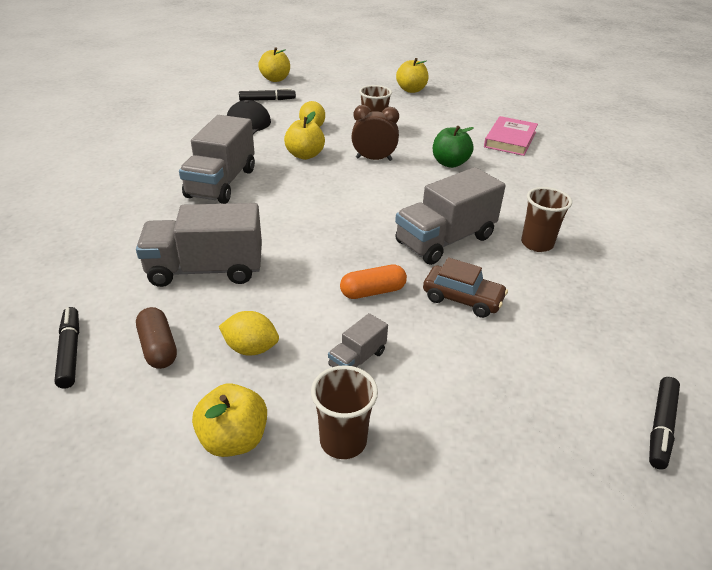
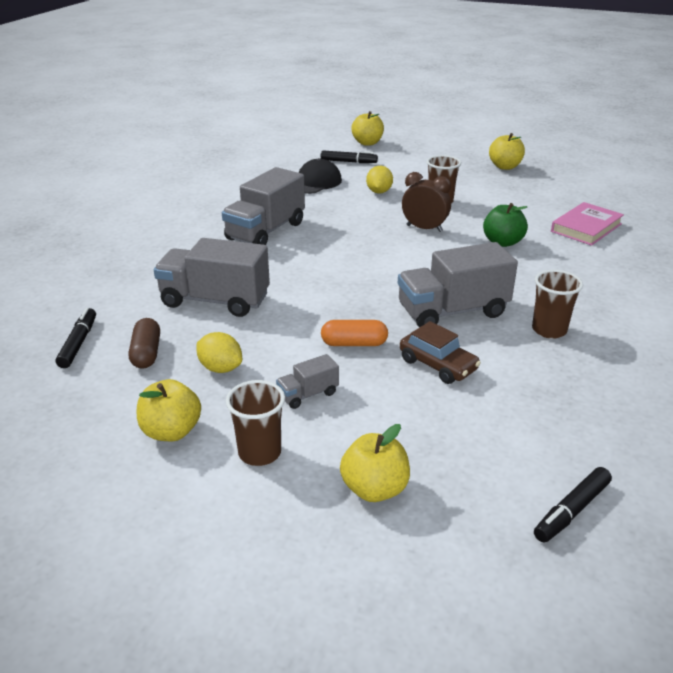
camera: 20 degrees right, 5 degrees down
(305, 155) = (357, 216): yellow apple -> yellow apple (374, 489)

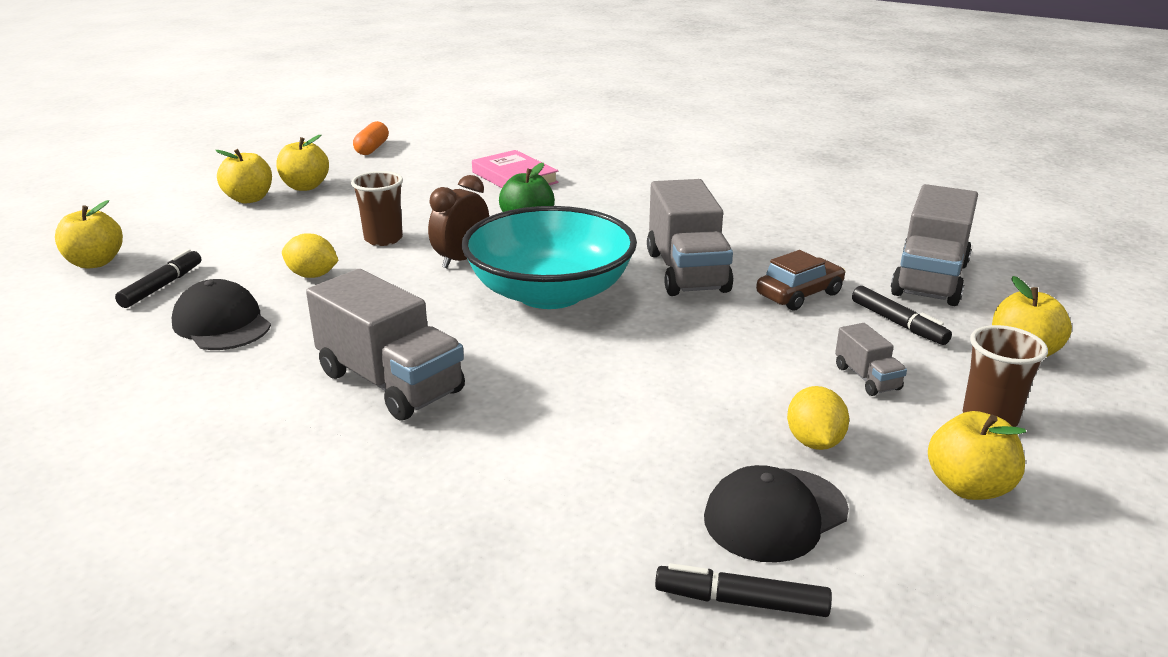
camera: 80 degrees left, 5 degrees down
(146, 353) = (775, 514): brown capsule -> black cap
(215, 300) = (619, 442): grey truck -> grey truck (929, 279)
(220, 368) = (814, 442): yellow lemon -> yellow lemon turned 45 degrees counterclockwise
(354, 343) = (753, 338): orange capsule -> orange capsule (372, 148)
(390, 262) = (550, 293): none -> turquoise bowl
(473, 157) = (249, 199): none -> yellow apple
(549, 330) = (732, 231): brown cup -> none
(571, 511) = (1012, 270): black marker -> black marker (898, 323)

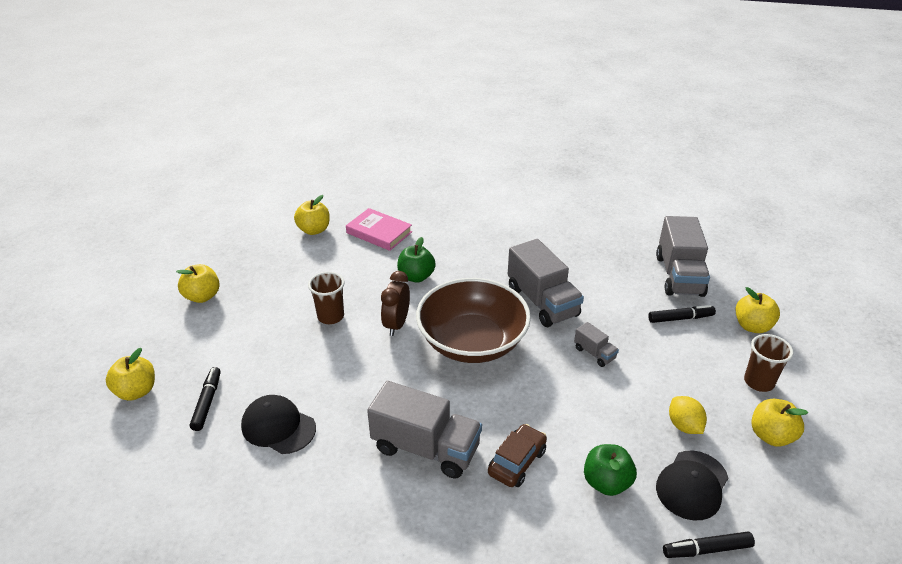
camera: 20 degrees left, 10 degrees up
(305, 187) = (235, 274): yellow apple -> yellow apple (314, 230)
(312, 275) = (307, 364): yellow lemon -> none
(372, 148) = (255, 221): orange capsule -> none
(550, 293) = (472, 342): turquoise bowl -> brown bowl
(629, 478) = (606, 482): none -> green apple
(799, 294) = (616, 306): brown car -> brown car (517, 462)
(867, 378) = (686, 368): grey truck -> grey truck (594, 353)
(898, 323) = (680, 318): black marker -> black marker turned 45 degrees counterclockwise

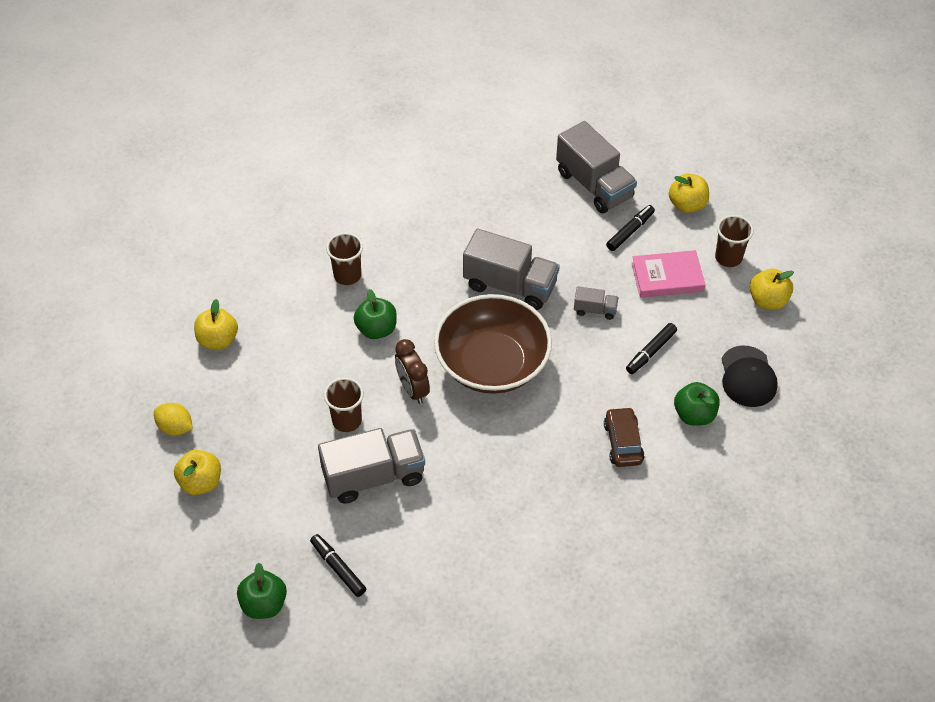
camera: 40 degrees left, 15 degrees up
(136, 391) = (264, 604): yellow apple -> green apple
(278, 427) = (421, 544): black cap -> none
(379, 232) = (286, 302): pink book -> pink book (667, 277)
(426, 448) = (550, 479): grey truck -> grey truck (374, 476)
(434, 238) = (347, 275): none -> brown cup
(684, 426) = (707, 332): yellow lemon -> yellow lemon (175, 427)
(707, 549) = (790, 418): black marker -> black marker (651, 352)

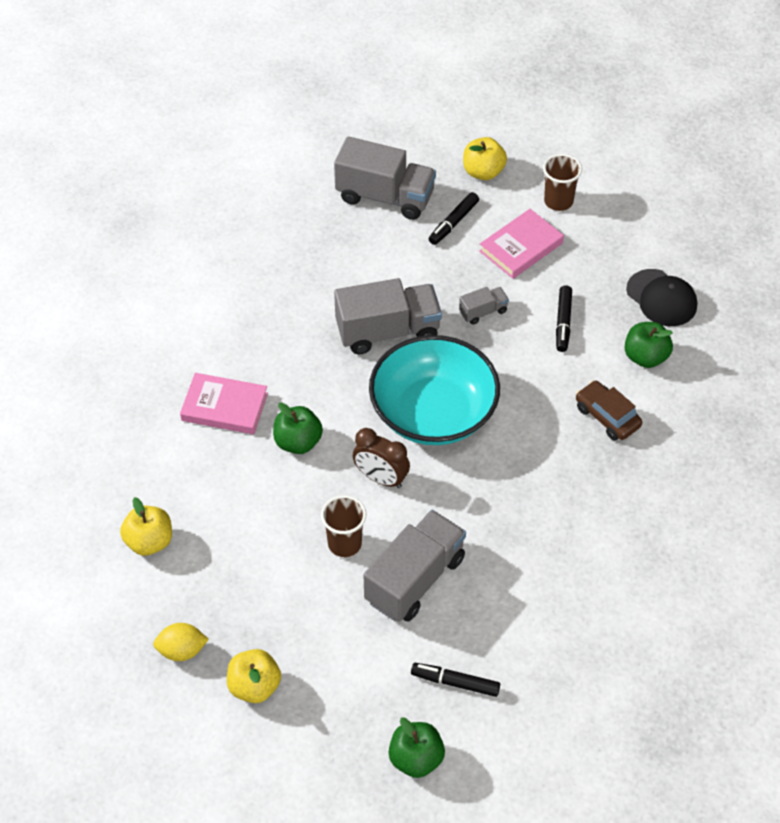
camera: 35 degrees left, 0 degrees up
(347, 275) = (224, 407): brown cup -> pink book
(492, 363) = (433, 412): brown bowl -> turquoise bowl
(630, 231) = (453, 223): black marker -> black marker turned 150 degrees counterclockwise
(768, 300) = (622, 221): yellow apple -> none

